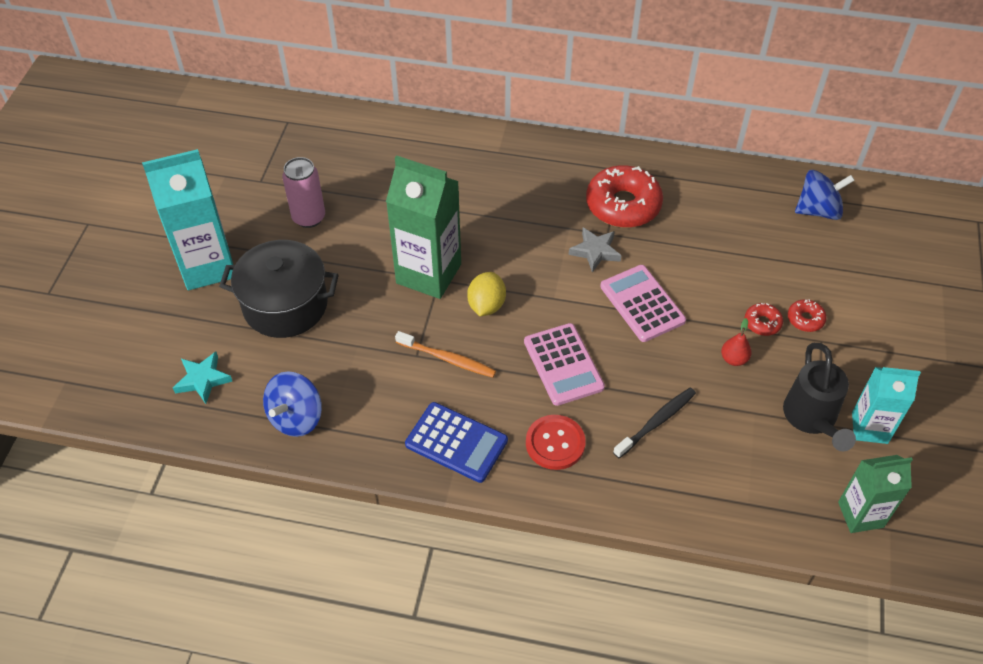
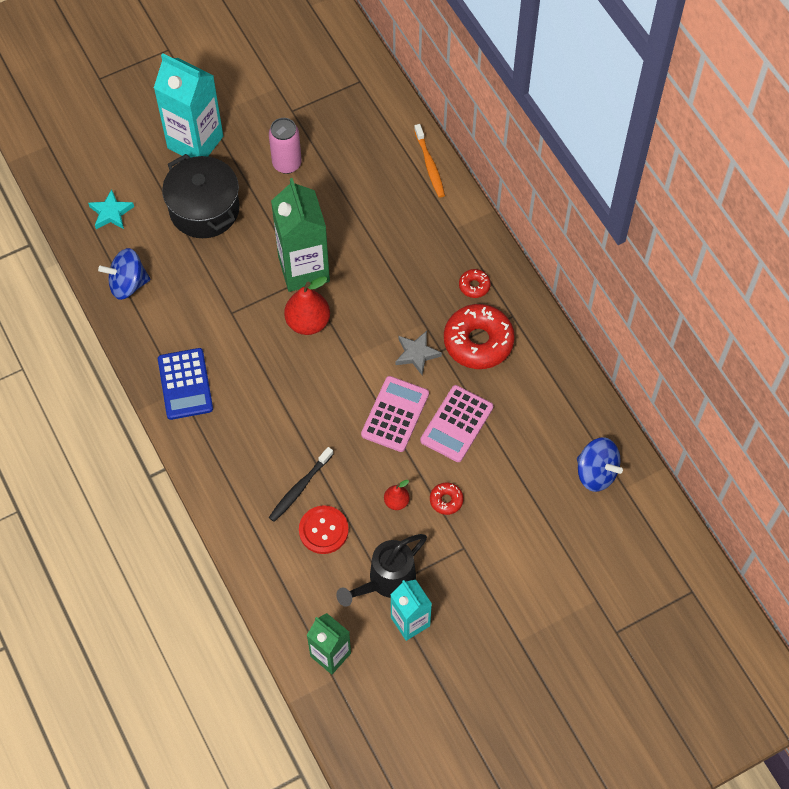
camera: 50 degrees right, 10 degrees up
(447, 359) = (244, 332): orange toothbrush -> orange toothbrush (429, 165)
(486, 305) = (308, 322): yellow lemon -> red pear
(555, 443) = (232, 440): red button -> red button (323, 530)
(563, 364) = (299, 402): pink calculator -> pink calculator (457, 424)
(656, 422) = (300, 487): black toothbrush -> black toothbrush turned 120 degrees clockwise
(805, 319) = (475, 526): red donut -> red donut (474, 286)

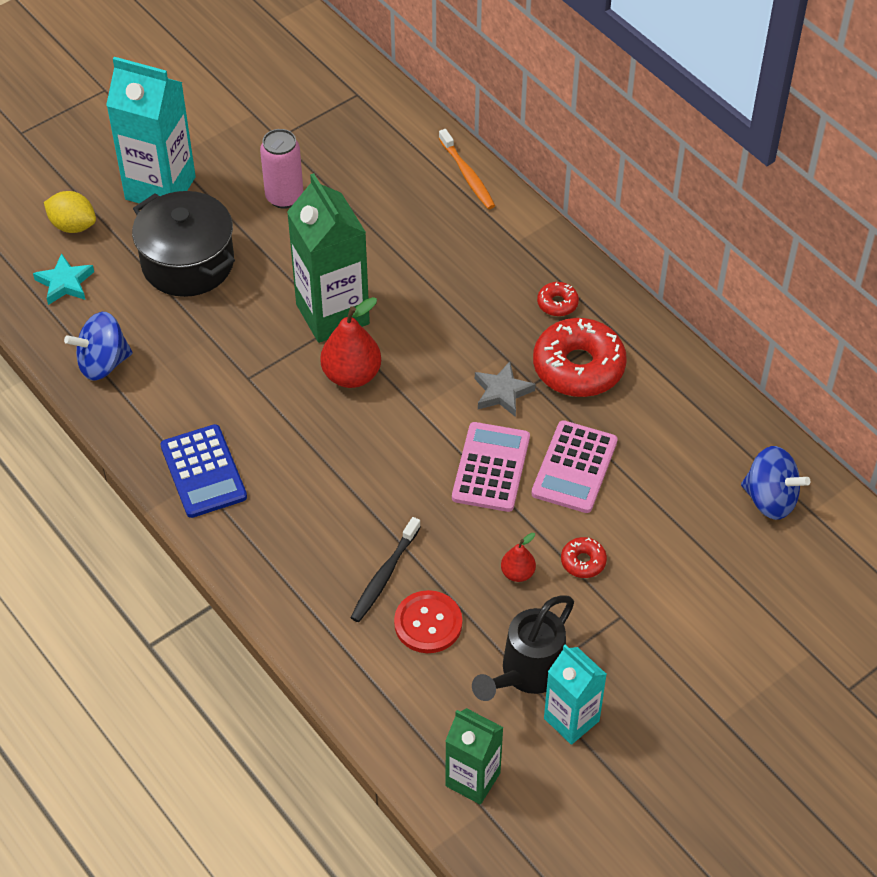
camera: 10 degrees left, 10 degrees down
(125, 165) = (73, 225): none -> yellow lemon

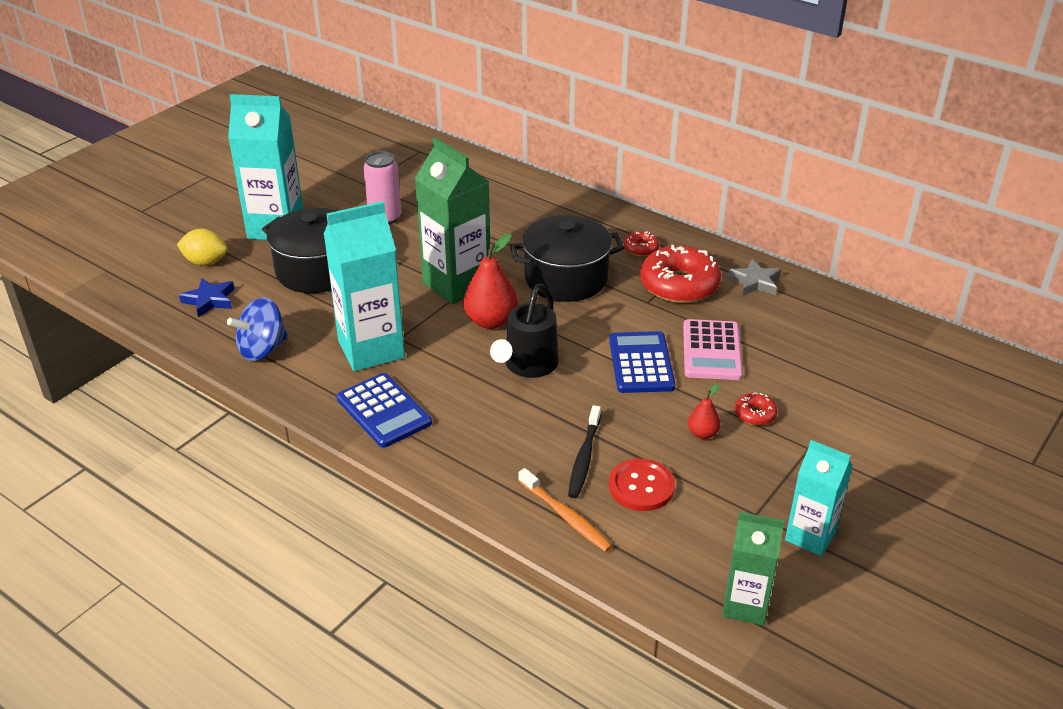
camera: 15 degrees left, 15 degrees down
(65, 283) = (209, 300): turquoise star -> blue star
(214, 387) = (371, 349): none -> turquoise carton
(455, 331) = (566, 279): none -> black pot
(467, 175) = (529, 184): orange toothbrush -> orange toothbrush (565, 516)
(491, 467) = (641, 363): pink calculator -> blue calculator
(502, 392) = (625, 311): grey star -> grey star (755, 282)
(527, 673) = (751, 507): black watering can -> black watering can (528, 366)
(770, 499) = (883, 343): blue spinning top -> none

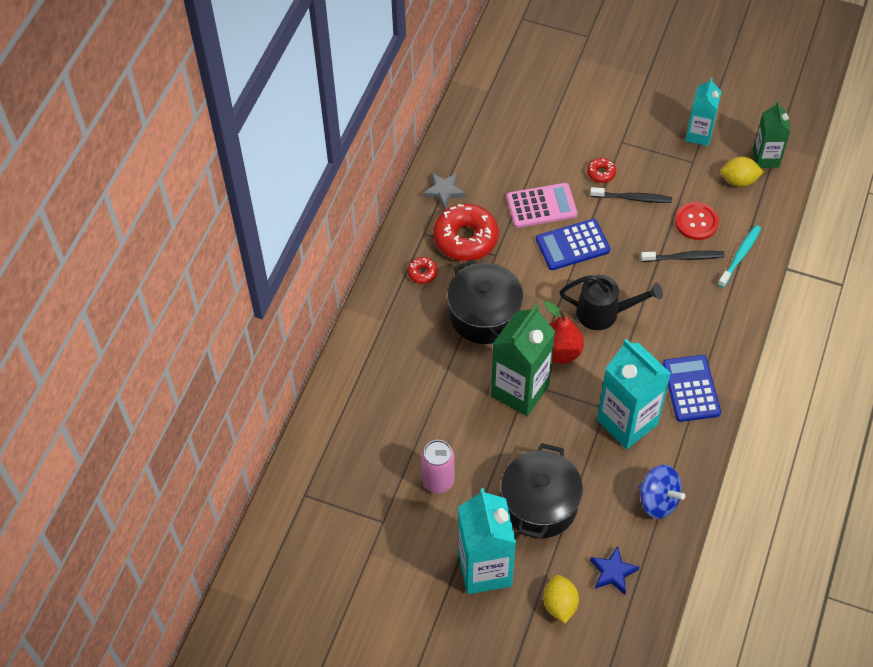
camera: 105 degrees left, 20 degrees up
(384, 411) = (691, 389): blue calculator -> blue calculator turned 45 degrees counterclockwise
(565, 516) = (740, 256): orange toothbrush -> turquoise toothbrush
(702, 433) = (632, 198): red pear -> black toothbrush
(706, 557) = (739, 180): none -> yellow lemon

